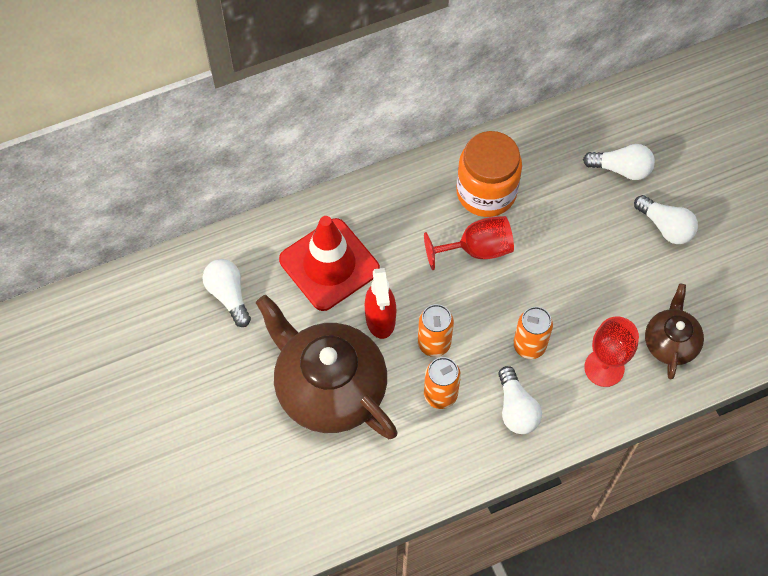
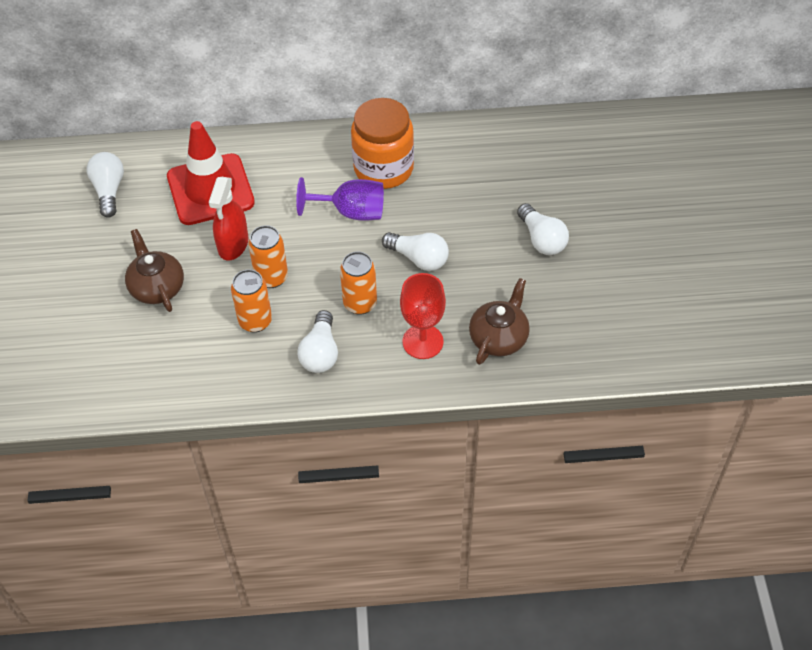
camera: 20 degrees right, 10 degrees down
(329, 387) = (157, 287): brown teapot -> brown teapot, size x0.53
(477, 249) = (351, 212): red goblet -> purple goblet
(621, 169) = (522, 181): white light bulb -> white light bulb (419, 259)

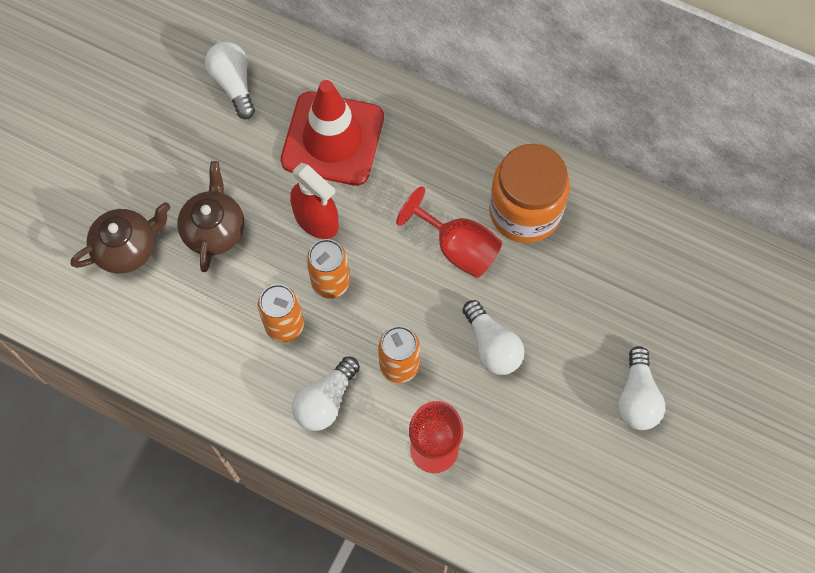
camera: 30 degrees right, 15 degrees up
(109, 190) = (233, 84): white light bulb -> white light bulb turned 45 degrees counterclockwise
(233, 244) = (316, 220): red spray bottle -> red spray bottle turned 90 degrees counterclockwise
(351, 212) = (458, 248): purple goblet -> red goblet
(499, 337) = (514, 491): brown teapot -> brown teapot (127, 247)

